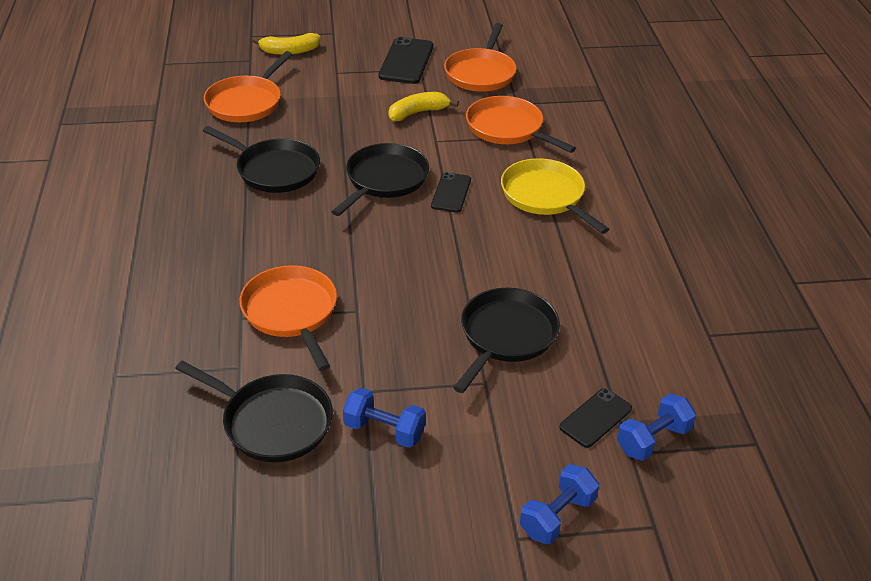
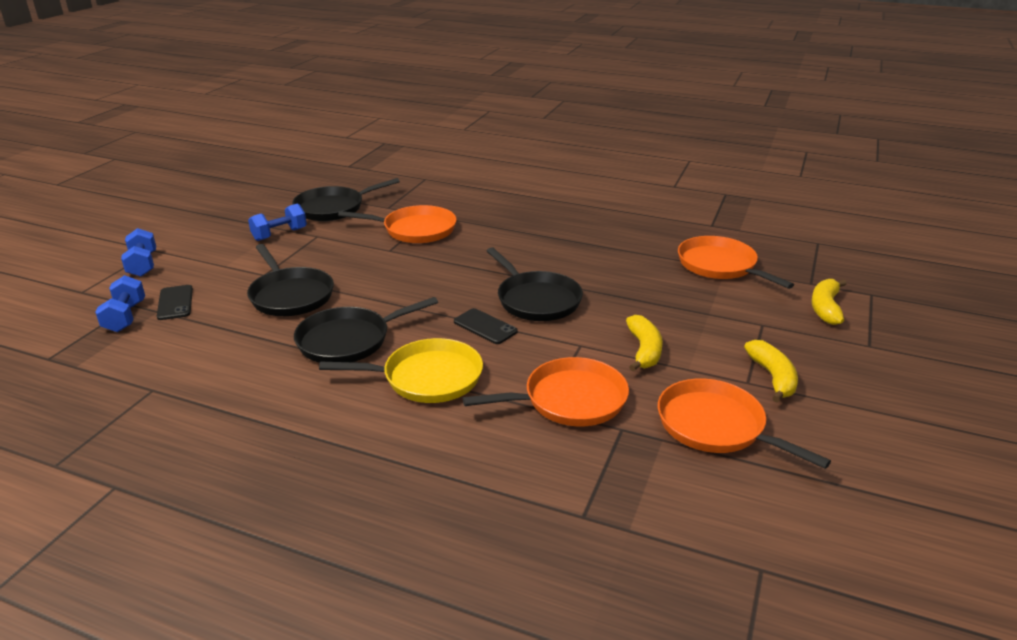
camera: 120 degrees right, 10 degrees down
(275, 170) = (594, 257): black pan -> black pan (348, 340)
(406, 61) = (772, 377): black phone -> yellow banana

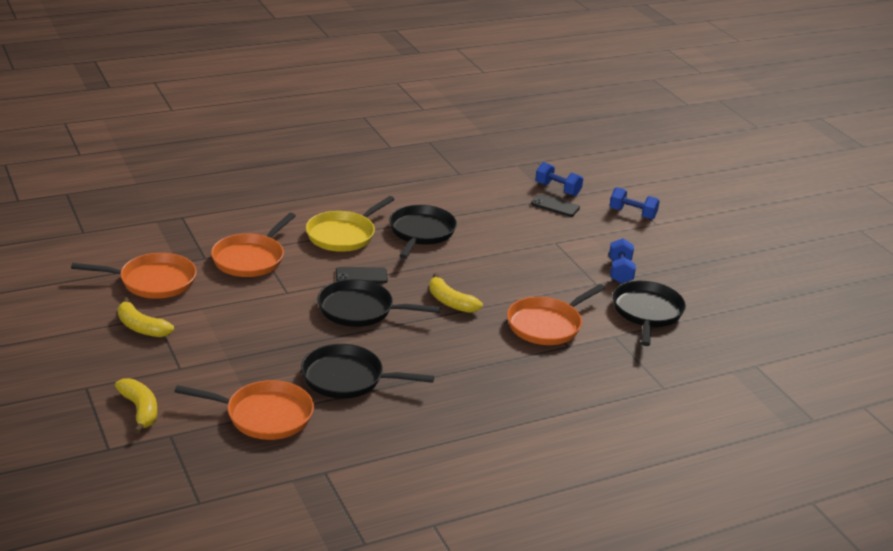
camera: 130 degrees right, 0 degrees up
(290, 295) = (508, 239): black pan -> black pan (347, 378)
(644, 350) = (242, 307): yellow banana -> yellow banana (450, 302)

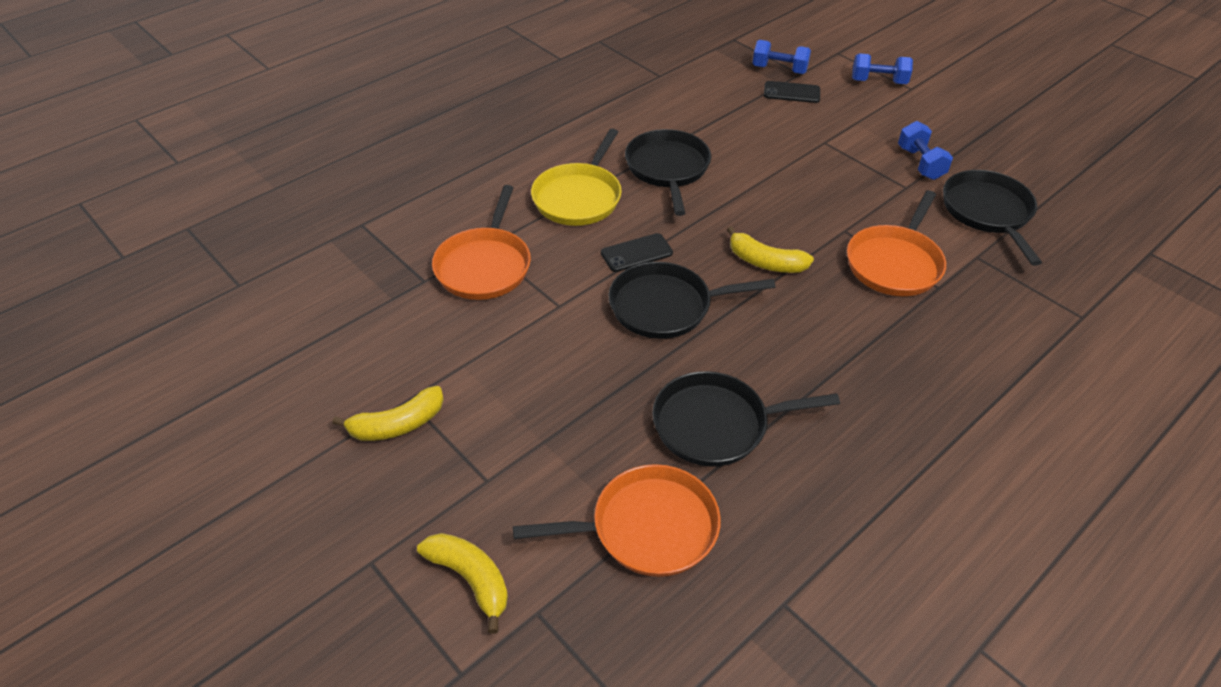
camera: 15 degrees left, 15 degrees up
(141, 327) = (398, 424): yellow banana -> yellow banana turned 45 degrees counterclockwise
(154, 281) = (376, 339): orange pan -> none

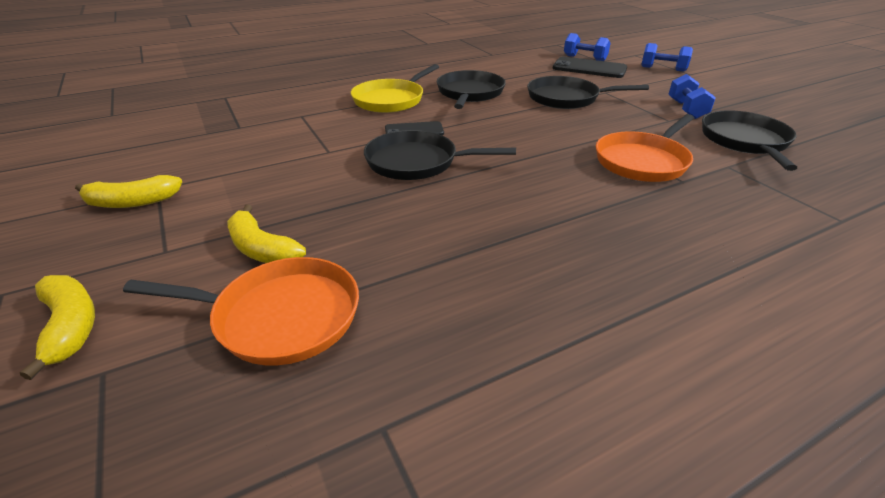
camera: 15 degrees right, 10 degrees down
(484, 266) = (290, 125): orange pan -> none
(716, 424) = (409, 245): black pan -> black pan (566, 98)
(765, 262) = (521, 147): yellow banana -> yellow banana (262, 249)
(791, 92) = (589, 68): black phone -> black phone, size x1.60

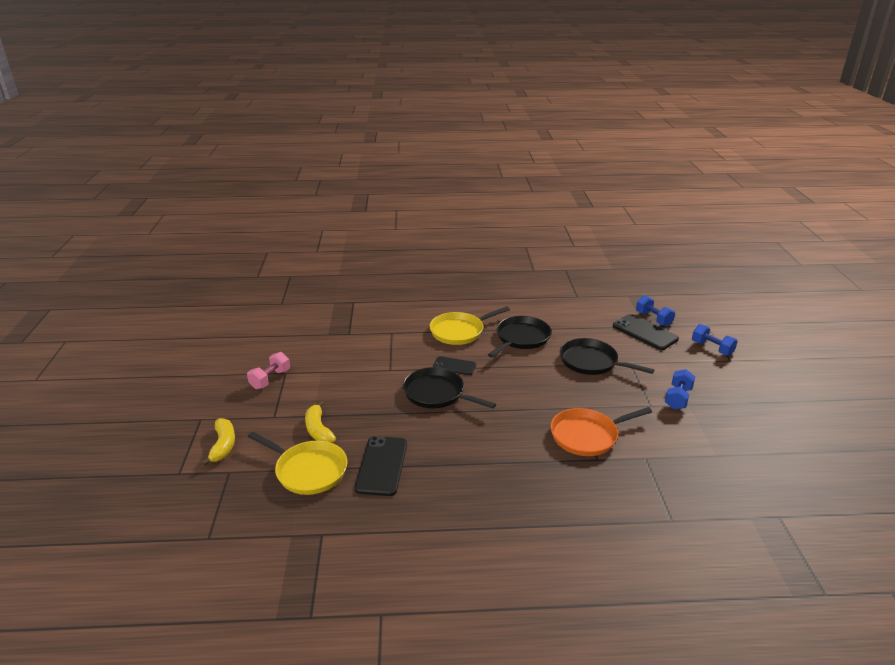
camera: 25 degrees right, 5 degrees down
(132, 202) = (270, 379): yellow banana -> pink dumbbell
(281, 316) = (308, 470): orange pan -> yellow pan
(409, 270) = (382, 466): none -> black phone
(744, 141) = (687, 441): black pan -> none

